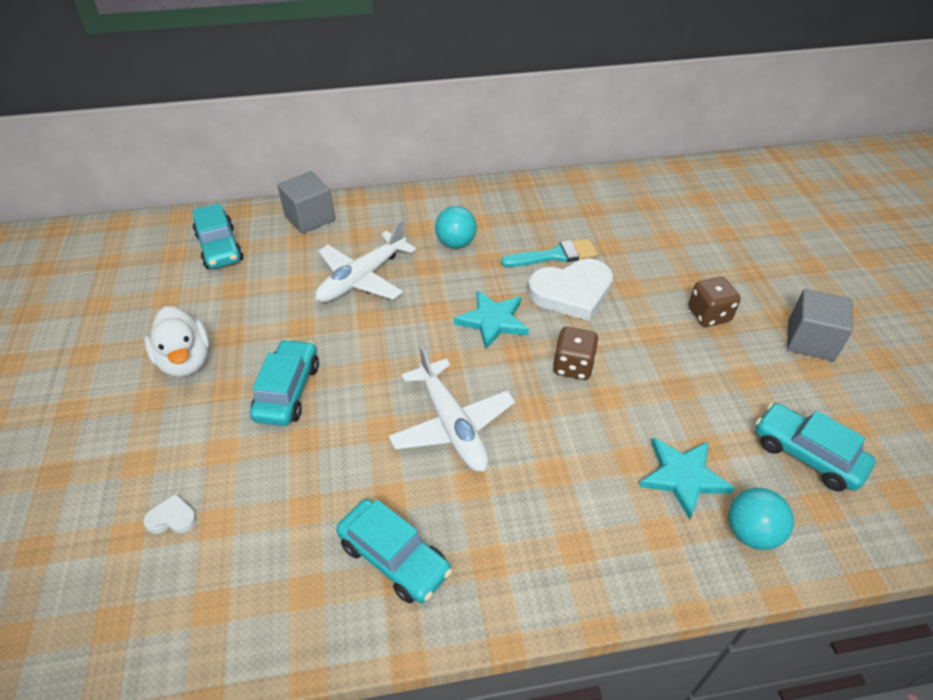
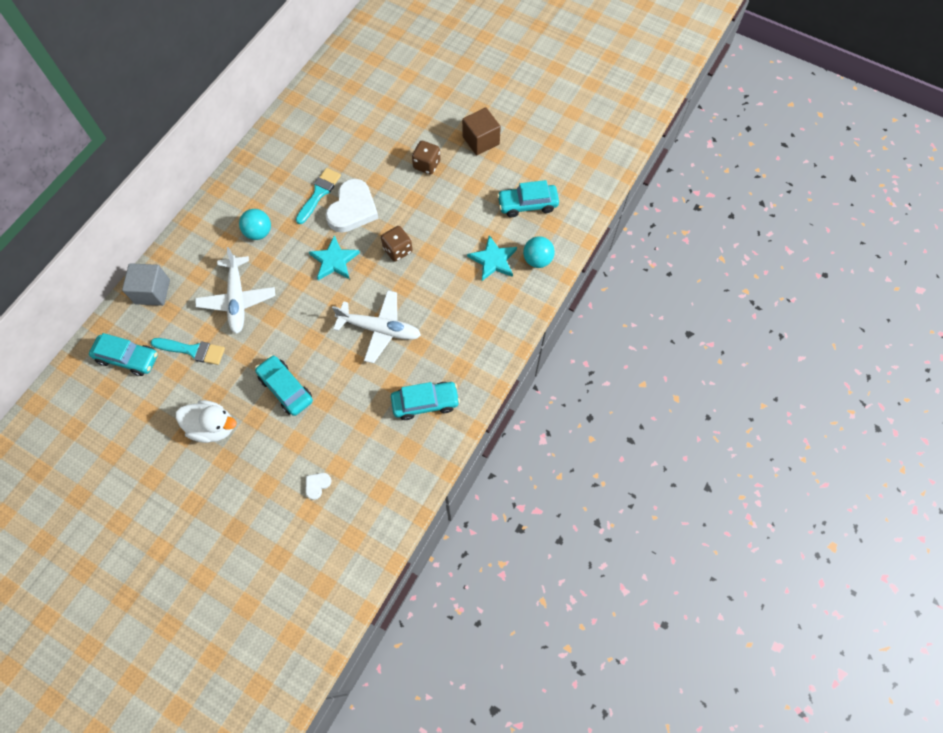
camera: 50 degrees left, 20 degrees up
(269, 285) = (192, 350): none -> turquoise brush
(810, 340) = (481, 140): grey cube -> brown cube

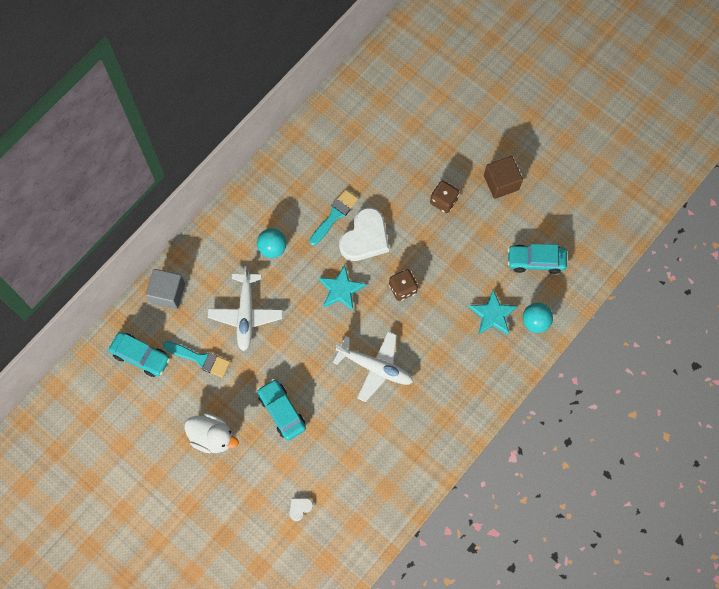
camera: 10 degrees right, 5 degrees up
(425, 403) = (407, 447): turquoise car -> none

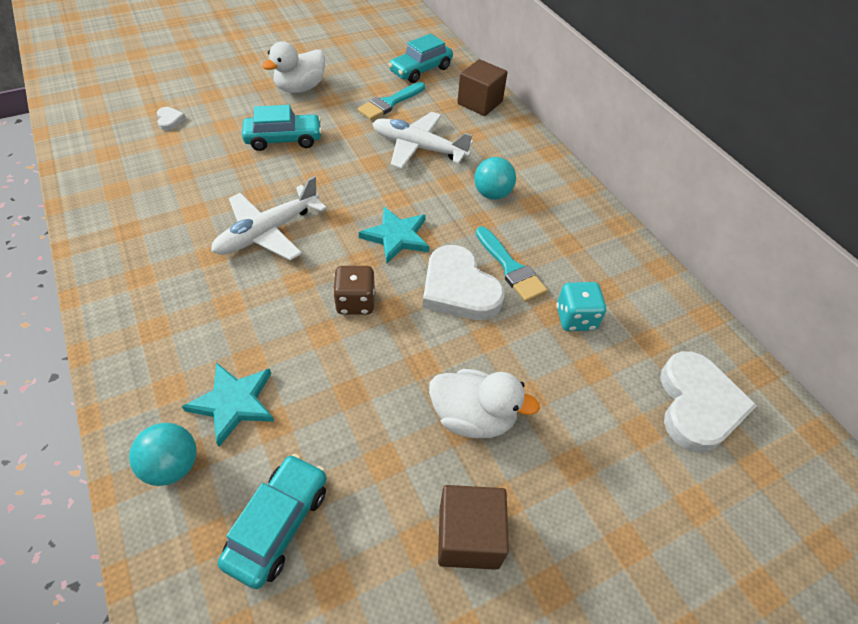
camera: 110 degrees right, 20 degrees down
(168, 293) = (480, 103): grey cube -> brown cube
(356, 170) = (575, 318): none -> turquoise dice
(384, 101) = (697, 405): none -> white heart
(443, 201) = (473, 417): brown dice -> white duck

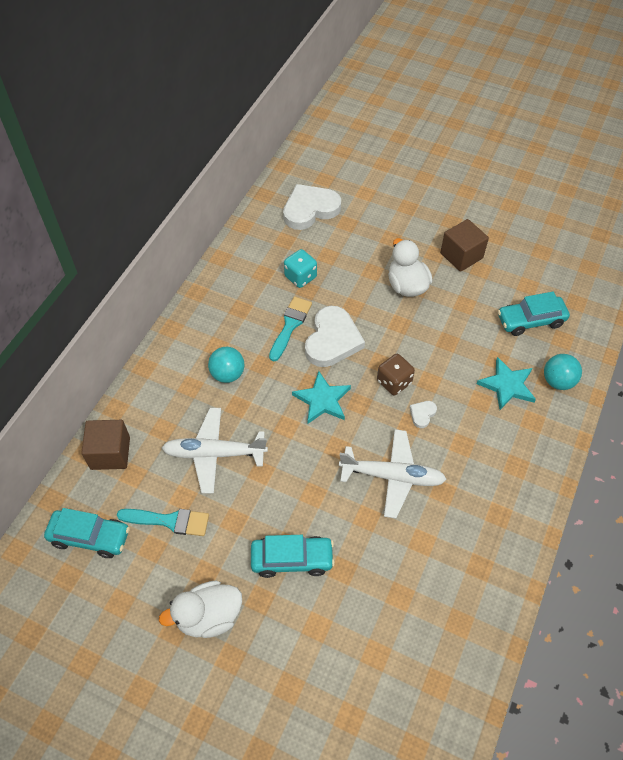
camera: 125 degrees left, 5 degrees up
(170, 120) = (354, 682): white heart -> white heart (422, 414)
(284, 139) = (292, 559): turquoise car -> turquoise car turned 135 degrees clockwise
(300, 88) = (209, 616): white duck -> white duck turned 150 degrees clockwise
(419, 148) = (215, 454): white plane -> white plane turned 105 degrees clockwise

